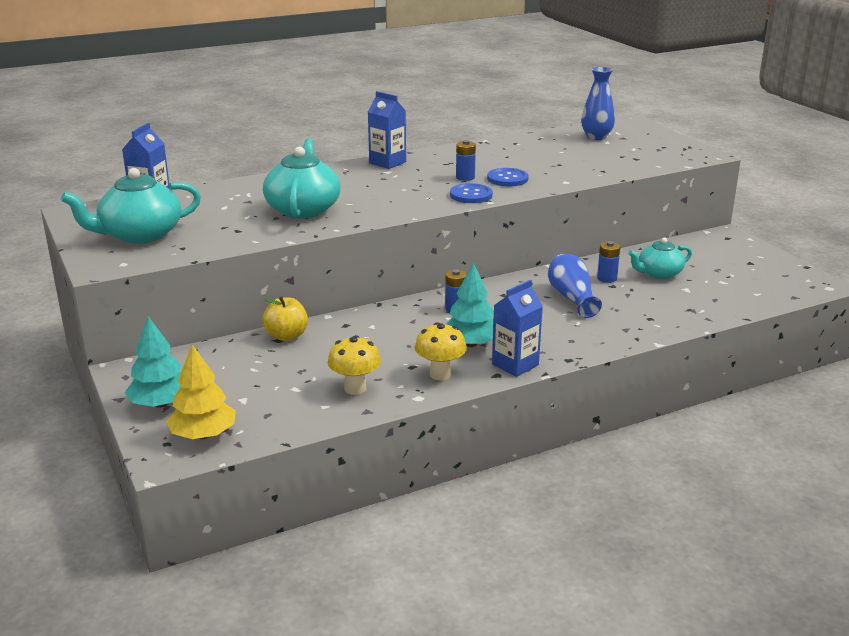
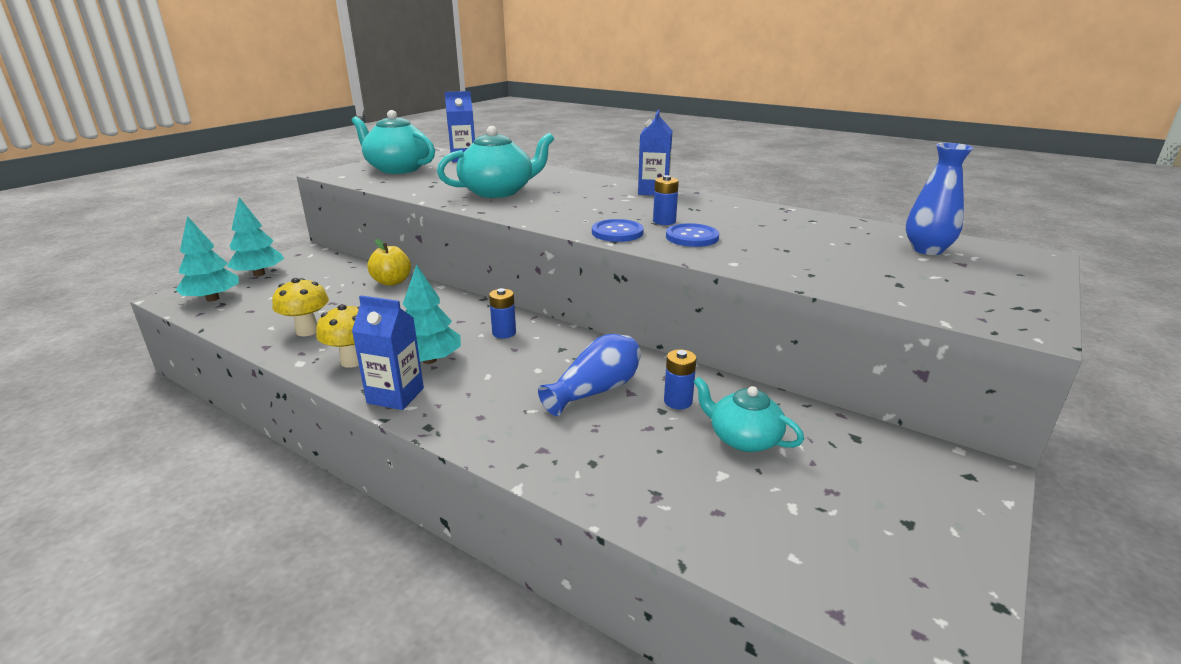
camera: 60 degrees right, 0 degrees up
(203, 435) = (212, 298): yellow tree -> turquoise tree

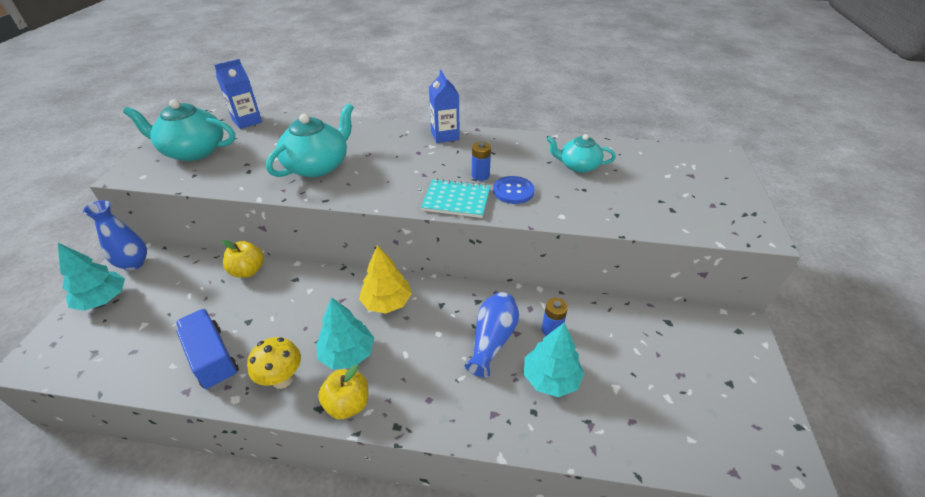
camera: 25 degrees left, 15 degrees up
(212, 298) = (78, 349): turquoise tree -> turquoise tree (550, 378)
(307, 331) = (212, 358): yellow mushroom -> blue truck
(395, 396) = (348, 404): blue carton -> yellow apple
(504, 333) = (387, 302): blue battery -> yellow tree
(617, 232) = (456, 200): blue button -> turquoise notebook
(743, 438) = (609, 349): turquoise teapot -> turquoise teapot (578, 166)
(927, 250) = (664, 165): blue vase -> blue vase (134, 263)

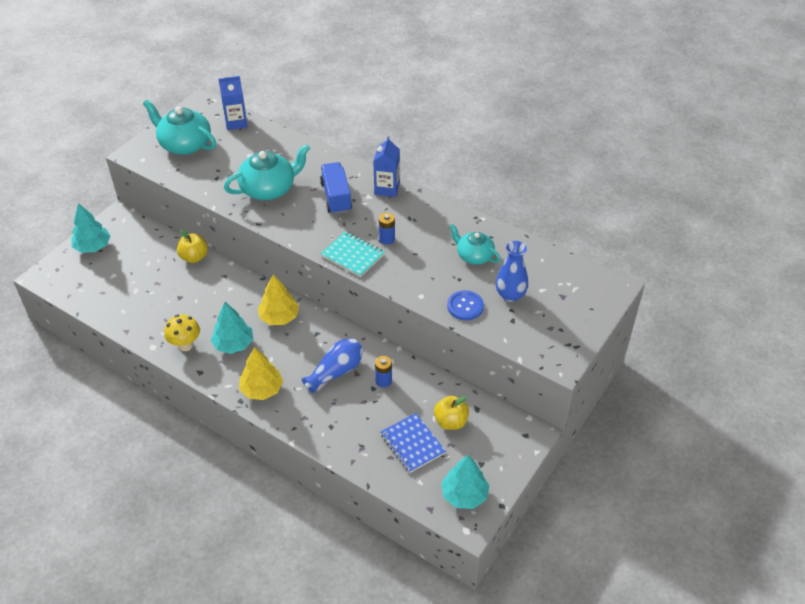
camera: 25 degrees right, 5 degrees up
(134, 263) = (119, 223): blue vase -> blue vase (510, 295)
(212, 358) = (148, 315): blue truck -> blue truck (336, 197)
(348, 404) = (218, 376): yellow apple -> yellow apple (450, 421)
(416, 398) = (262, 389): none -> yellow tree
(513, 191) = (401, 262): blue button -> blue button (465, 306)
(550, 378) = (357, 411): turquoise tree -> turquoise tree (464, 494)
(641, 392) = (412, 444): none -> blue notebook

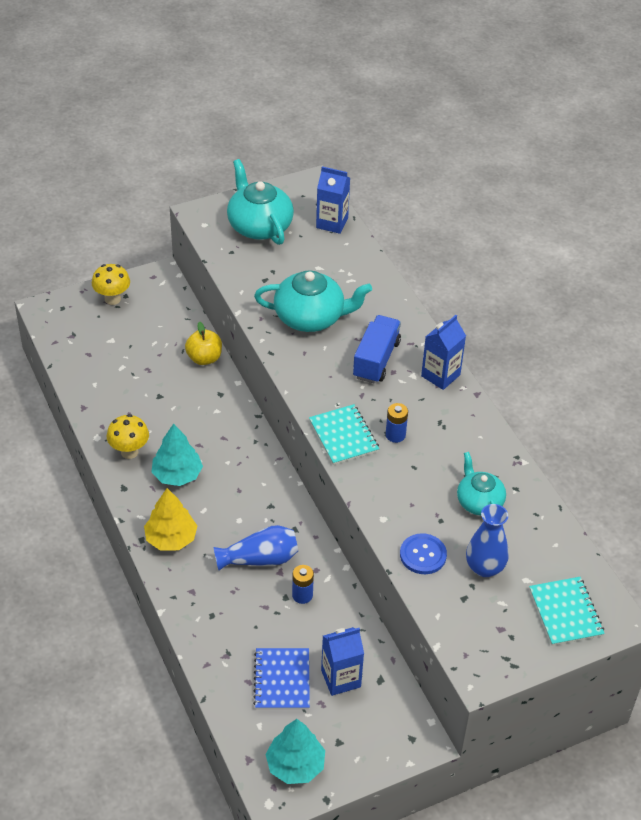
camera: 30 degrees right, 0 degrees up
(93, 247) = (112, 299): turquoise tree -> yellow mushroom
(279, 317) = (244, 468): yellow tree -> none
(450, 421) = (341, 678): yellow apple -> blue carton
(581, 298) = (565, 612): none -> turquoise notebook

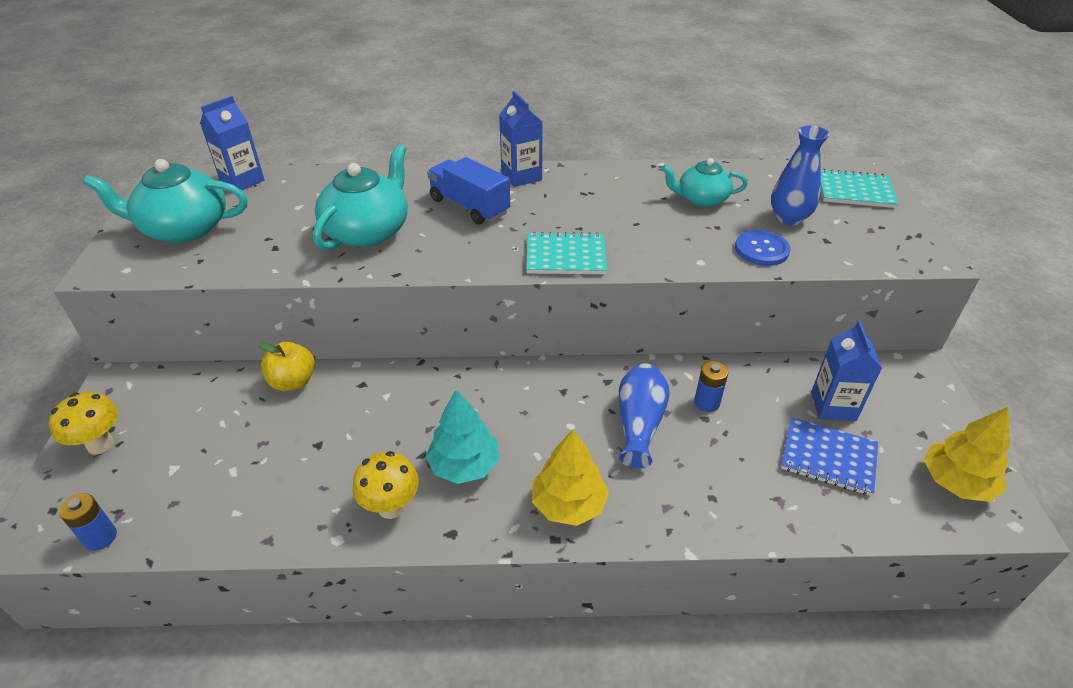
camera: 65 degrees left, 5 degrees down
(295, 765) = (956, 482): turquoise tree -> yellow tree
(395, 435) = (585, 223): blue battery -> blue battery (100, 537)

